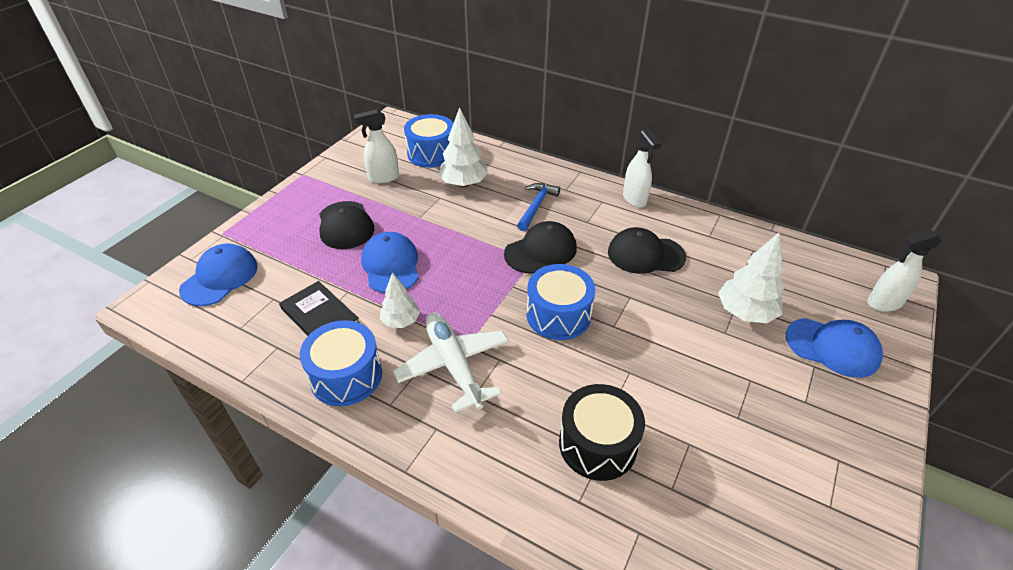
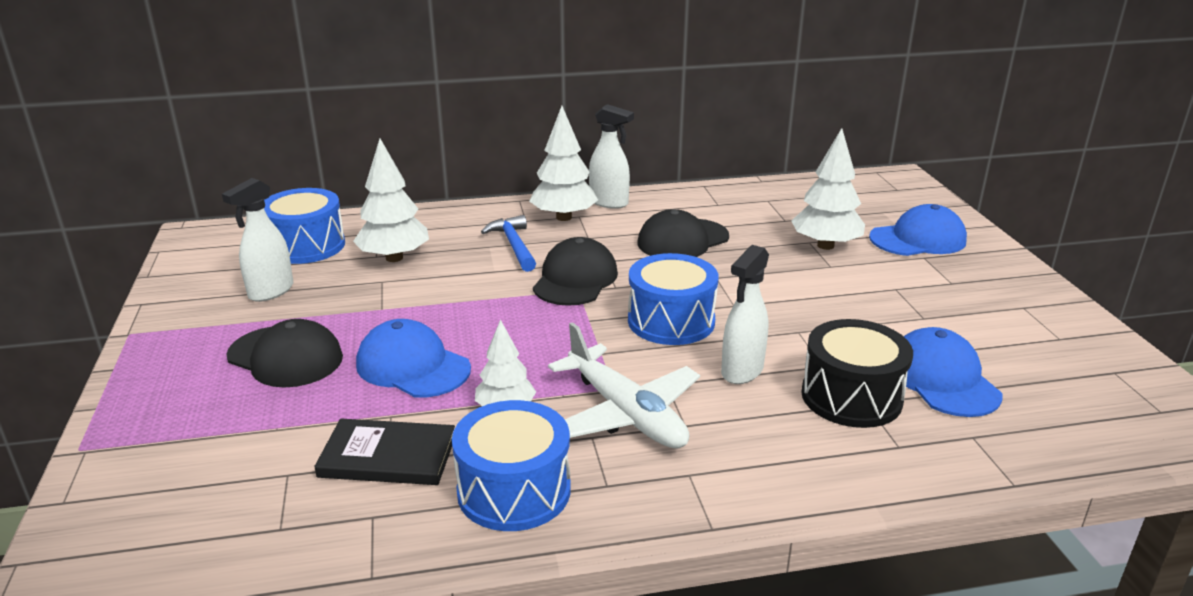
camera: 40 degrees left, 15 degrees down
(220, 277) = (156, 496): blue cap -> blue cap (942, 379)
(453, 365) = (626, 413): white plane -> white plane turned 150 degrees counterclockwise
(591, 198) = (563, 217): none -> white tree
(884, 303) = (909, 196): white spray bottle -> white spray bottle (742, 371)

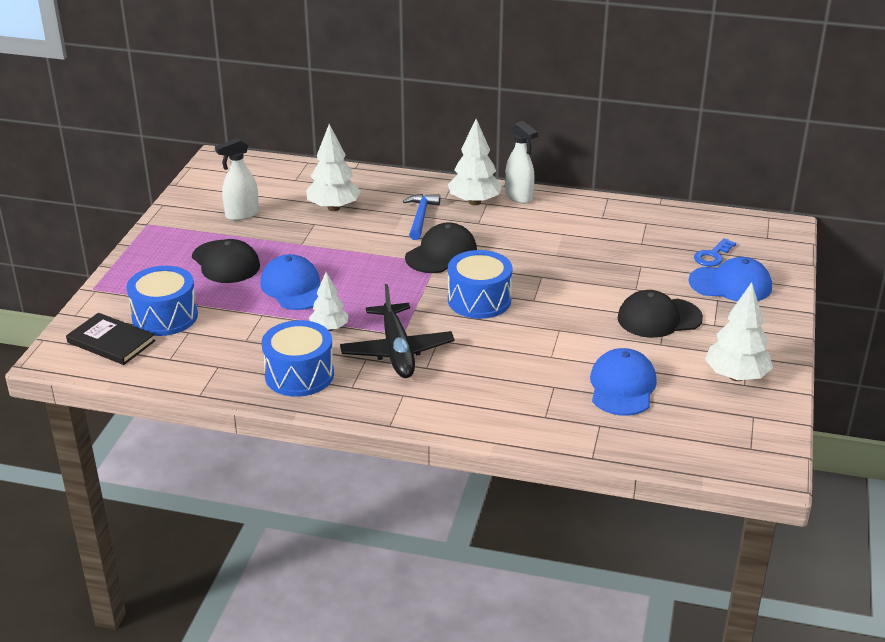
camera: 25 degrees right, 5 degrees up
(306, 246) = (283, 185): blue drum -> blue drum (165, 317)
(388, 456) = (245, 337): black book -> black book (111, 342)
(626, 413) = (397, 351): white plane -> black plane
(682, 240) = (545, 241): black cap -> black cap (659, 318)
(742, 371) = (493, 345): white spray bottle -> none
(825, 245) = (650, 272): white tree -> white tree (736, 376)
(851, 397) = (548, 380): black drum -> none
(868, 216) = (712, 256): none -> blue key

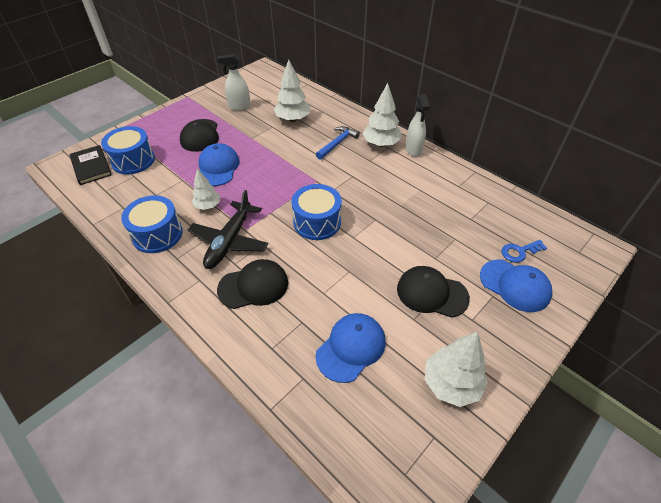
camera: 30 degrees right, 15 degrees up
(441, 254) = (325, 175): black cap -> black cap (253, 286)

